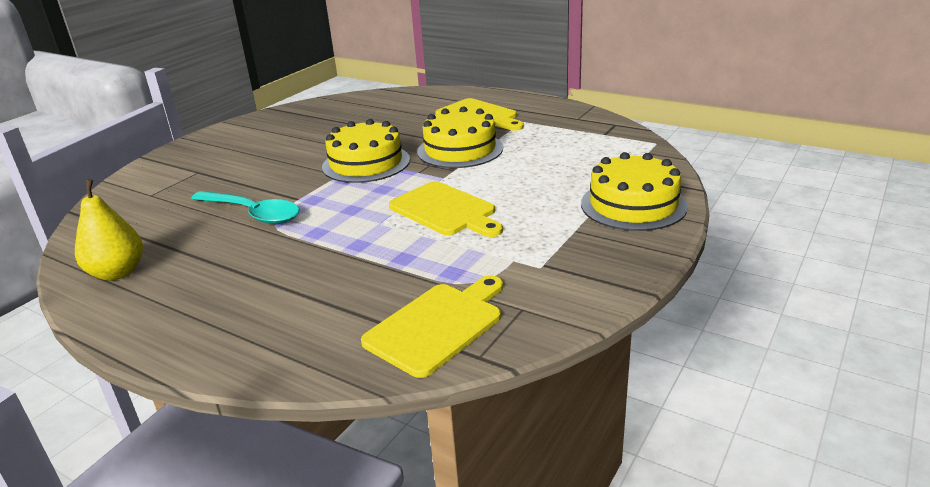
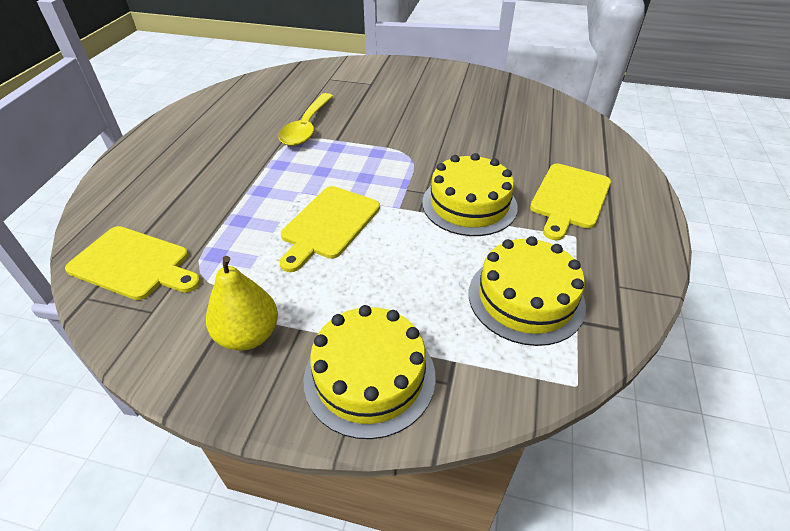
camera: 70 degrees right, 15 degrees up
(118, 273) = (220, 104): yellow pear -> yellow pear (248, 335)
(253, 214) = (307, 127): turquoise spoon -> yellow spoon
(366, 163) = (414, 154): yellow cake -> yellow cake (526, 298)

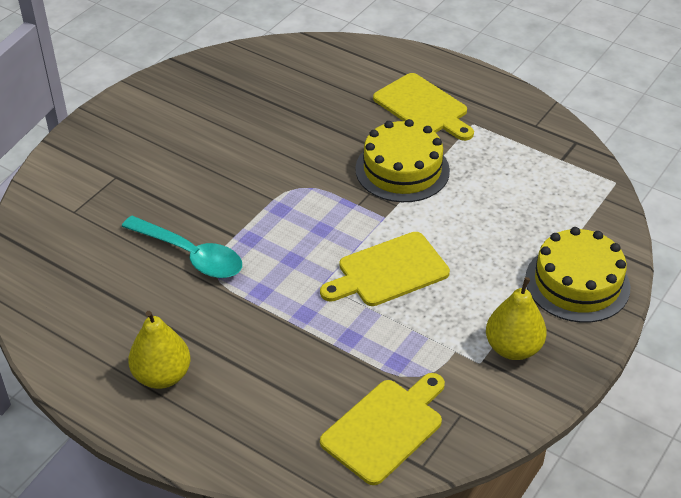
camera: 70 degrees left, 0 degrees up
(184, 144) = (162, 376): none -> yellow pear
(307, 127) = (191, 255): yellow spoon -> turquoise spoon
(329, 225) = (388, 271): yellow cutting board -> yellow cutting board turned 105 degrees clockwise
(526, 298) = (530, 177): yellow cake -> none

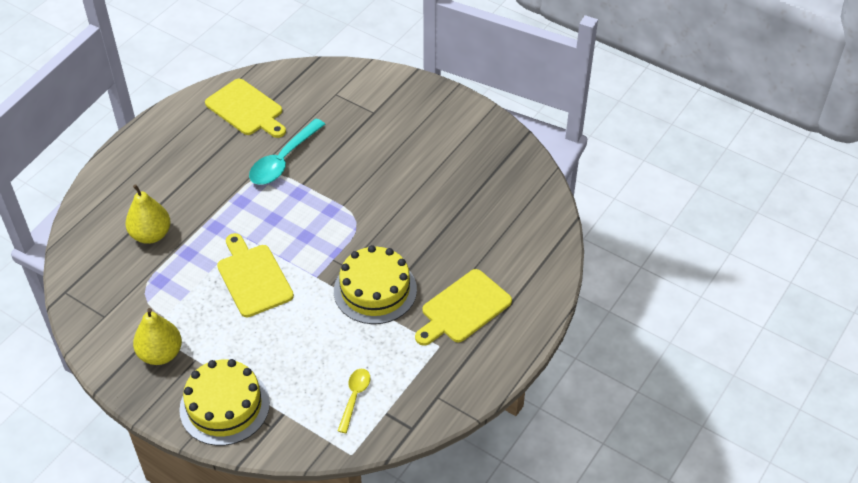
camera: 90 degrees right, 5 degrees up
(162, 376) = (170, 153): yellow pear -> yellow pear (151, 235)
(385, 428) = (101, 272): yellow cutting board -> yellow cutting board (246, 109)
(546, 182) = (354, 397): none -> yellow spoon

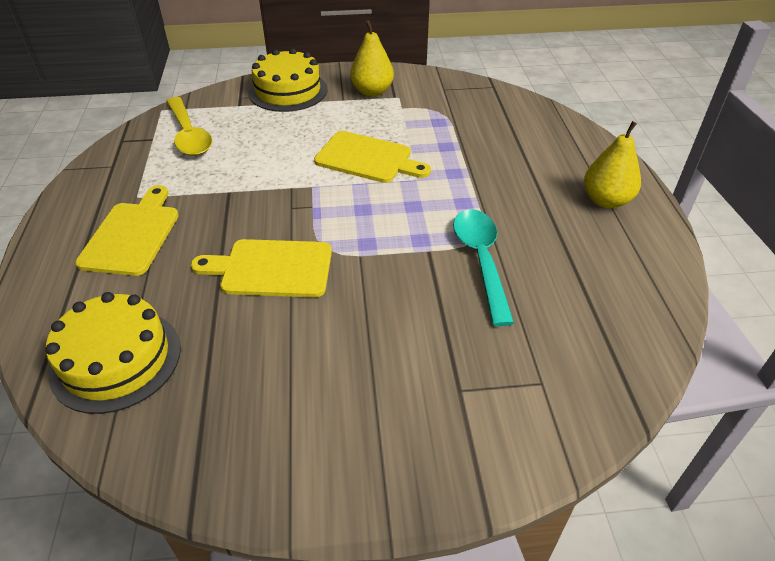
camera: 140 degrees right, 5 degrees down
(151, 235) = (495, 141): yellow pear -> yellow pear (606, 200)
(246, 109) = (604, 288): yellow cutting board -> yellow cutting board (271, 268)
(354, 397) = (189, 135): yellow spoon -> yellow spoon, size x1.70
(375, 290) = (242, 204): yellow cake -> yellow cake (116, 359)

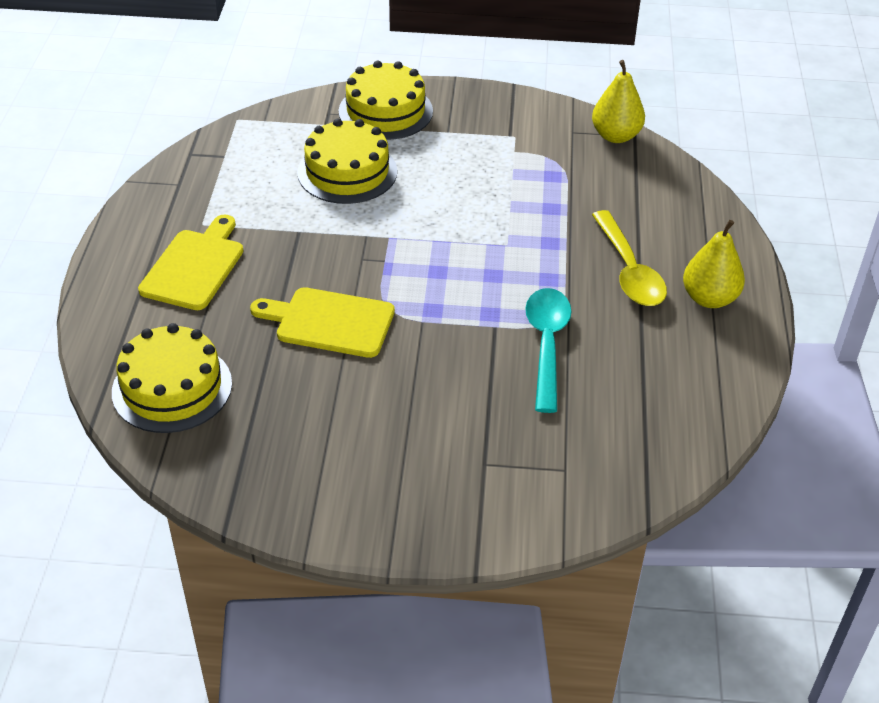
camera: 10 degrees right, 0 degrees up
(189, 135) = (264, 156): yellow spoon -> yellow spoon (629, 271)
(264, 139) = (347, 172): none -> yellow cake
(367, 158) = (458, 212): yellow cutting board -> none
(372, 91) = (485, 124): yellow pear -> yellow pear (616, 136)

